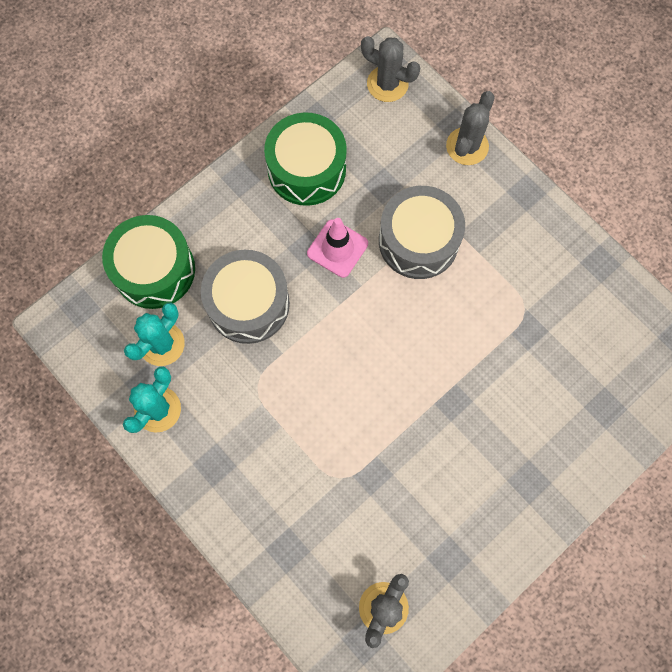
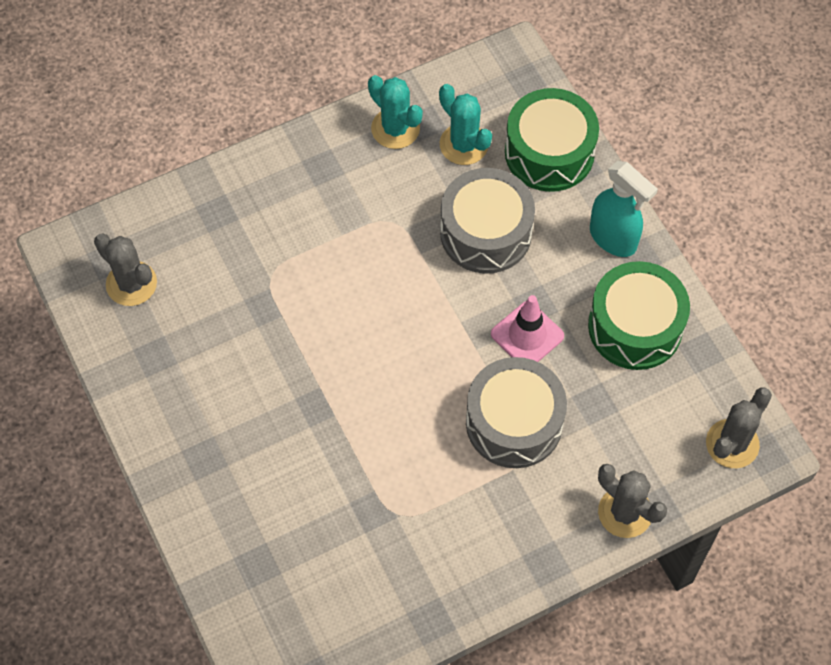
camera: 105 degrees right, 10 degrees down
(229, 201) = (613, 239): none -> turquoise spray bottle

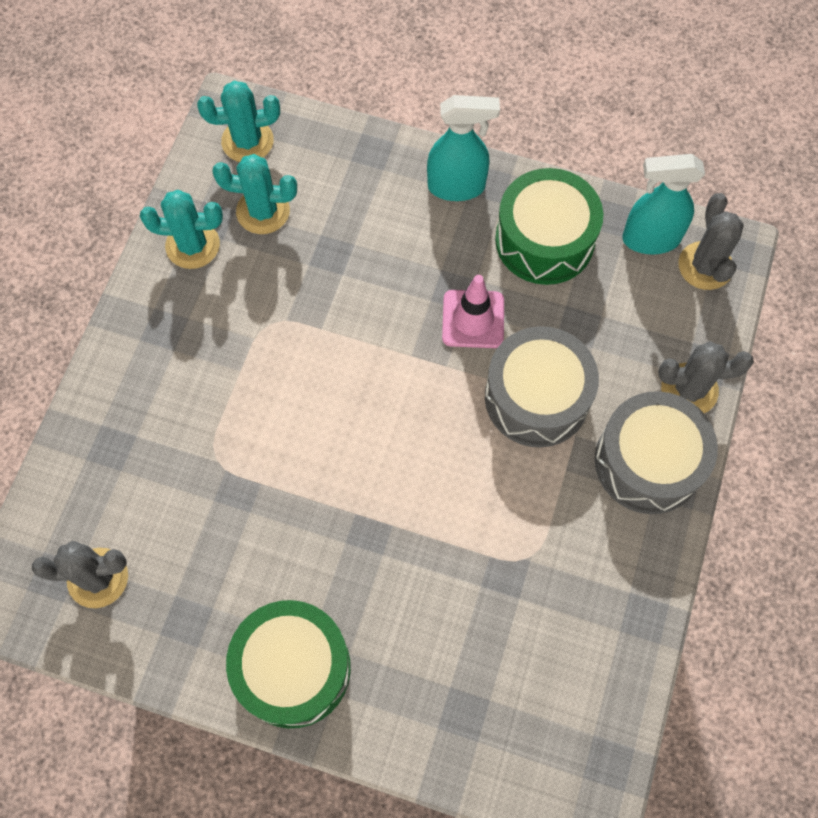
camera: 45 degrees left, 5 degrees up
(486, 232) = (355, 266): grey drum -> grey drum (648, 462)
(503, 89) = (247, 141): none -> turquoise cactus
(549, 152) = (337, 161): green drum -> green drum (293, 668)
(712, 391) = (650, 239): none -> turquoise spray bottle

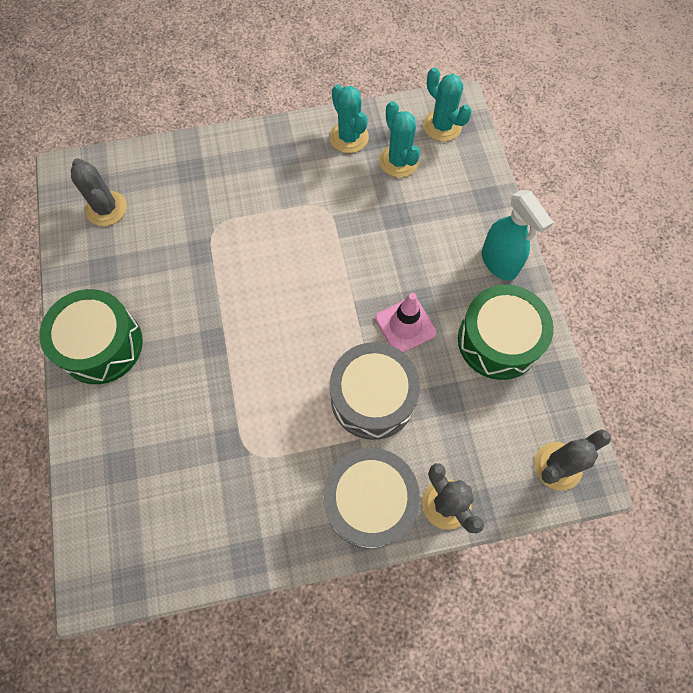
camera: 60 degrees right, 0 degrees up
(650, 239) = (551, 413): turquoise spray bottle -> none

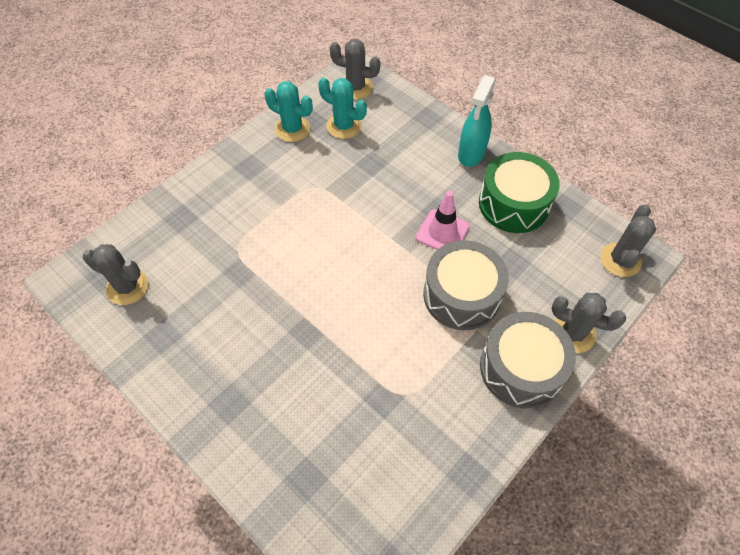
camera: 35 degrees left, 10 degrees down
(101, 345) = (210, 395): green drum -> none
(442, 126) = (355, 87): turquoise cactus -> grey cactus
(499, 263) = (471, 154): turquoise spray bottle -> turquoise spray bottle turned 90 degrees clockwise

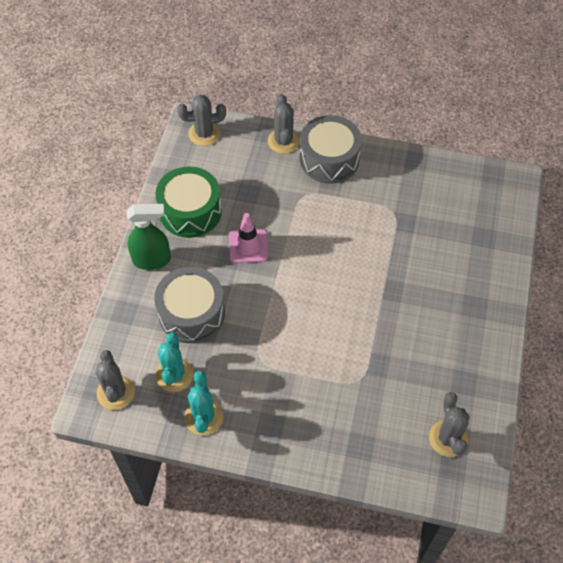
camera: 120 degrees left, 0 degrees up
(461, 295) = (296, 211): grey drum -> grey drum (192, 313)
(471, 154) = (152, 260): turquoise spray bottle -> green spray bottle

